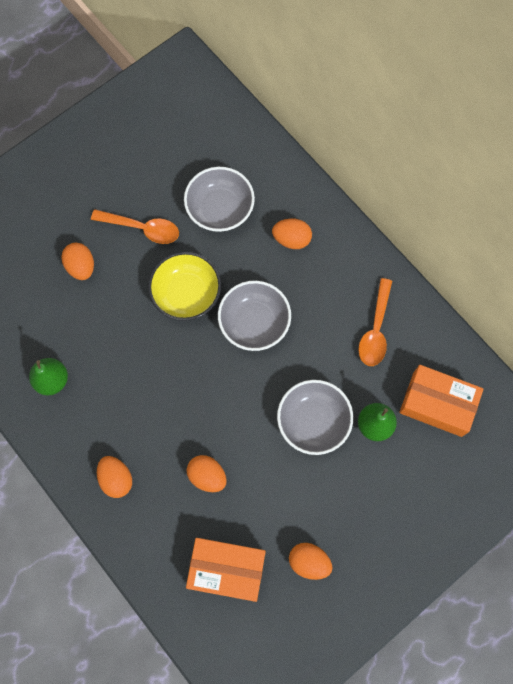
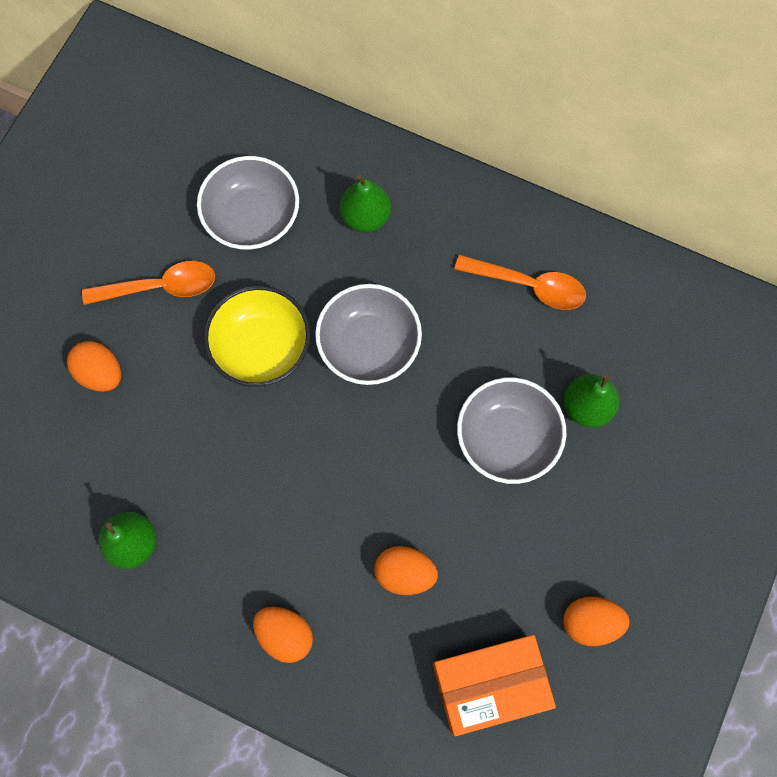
camera: 25 degrees left, 0 degrees up
(291, 239) = (365, 217): orange egg -> green pear
(375, 330) = (528, 285): orange spoon -> orange spoon turned 60 degrees counterclockwise
(437, 404) = (651, 344): orange box -> none

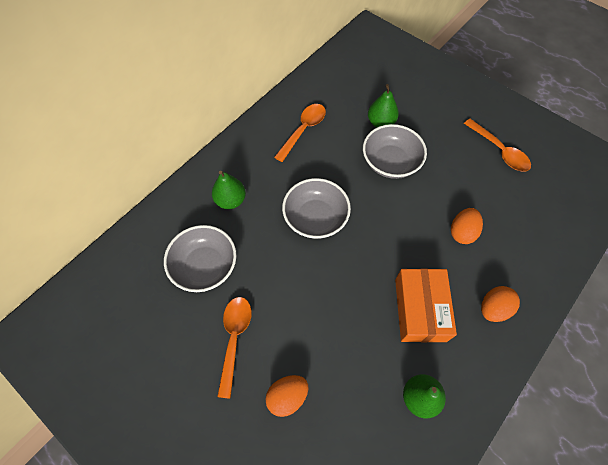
camera: 75 degrees left, 10 degrees down
(261, 346) = (299, 281): yellow bowl -> none
(490, 684) = (530, 205): orange box -> orange box (420, 309)
(590, 622) = (499, 151): orange egg -> orange spoon

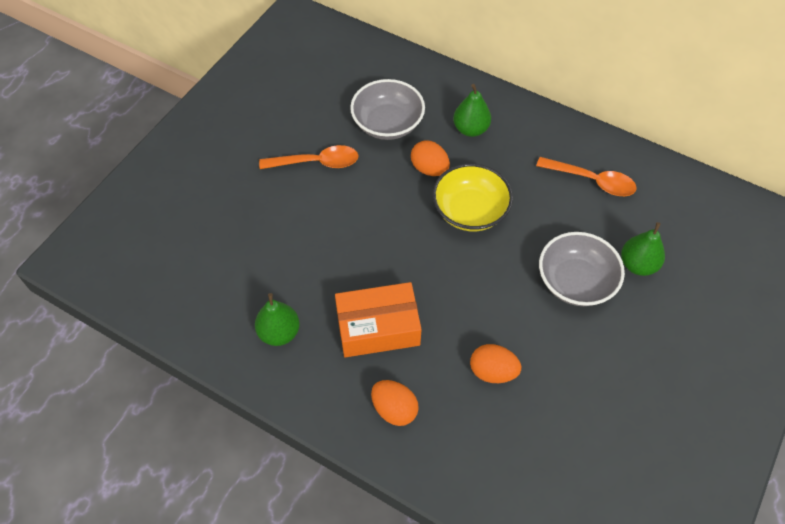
camera: 80 degrees right, 5 degrees down
(287, 396) = (267, 215): orange egg -> orange egg (429, 169)
(315, 218) = (470, 211): grey bowl -> yellow bowl
(499, 151) = (644, 421): orange spoon -> none

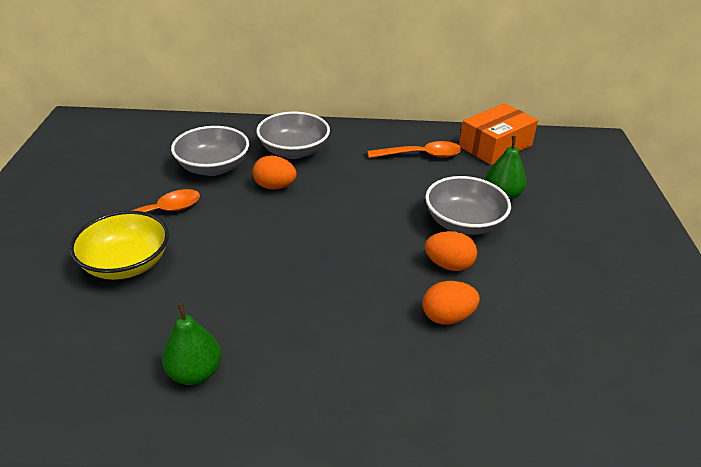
camera: 30 degrees left, 20 degrees down
(378, 328) = (307, 325): orange box -> orange box (495, 146)
(394, 409) = (374, 392): orange egg -> orange egg (448, 265)
(470, 129) = (294, 151): green pear -> grey bowl
(470, 211) = (334, 204): yellow bowl -> yellow bowl (126, 264)

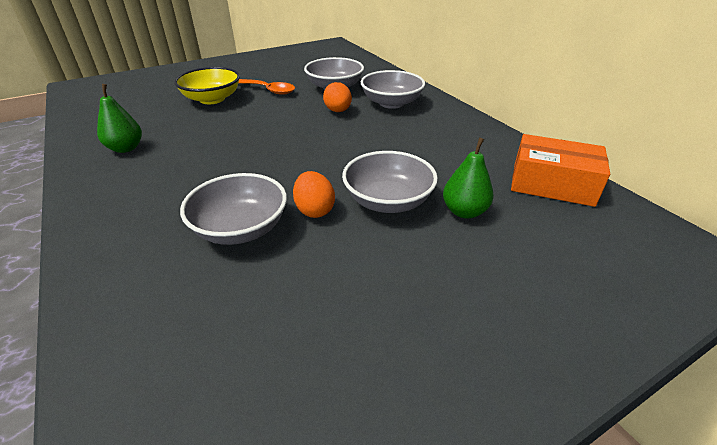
camera: 60 degrees right, 0 degrees up
(421, 155) = (467, 151): orange spoon -> none
(447, 317) = (240, 229): orange egg -> grey bowl

